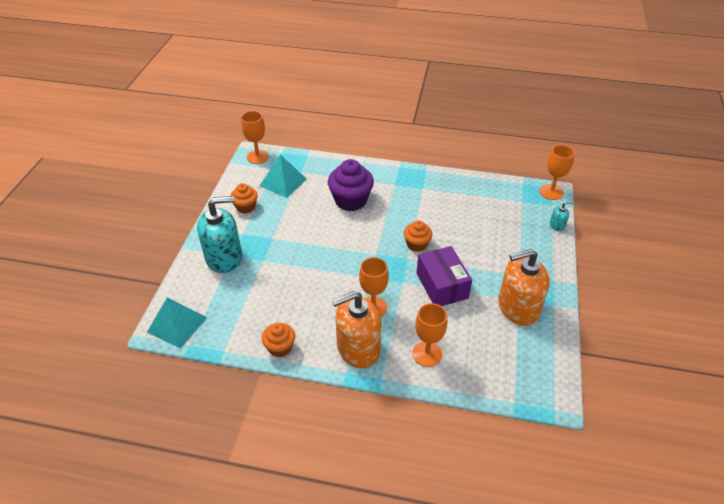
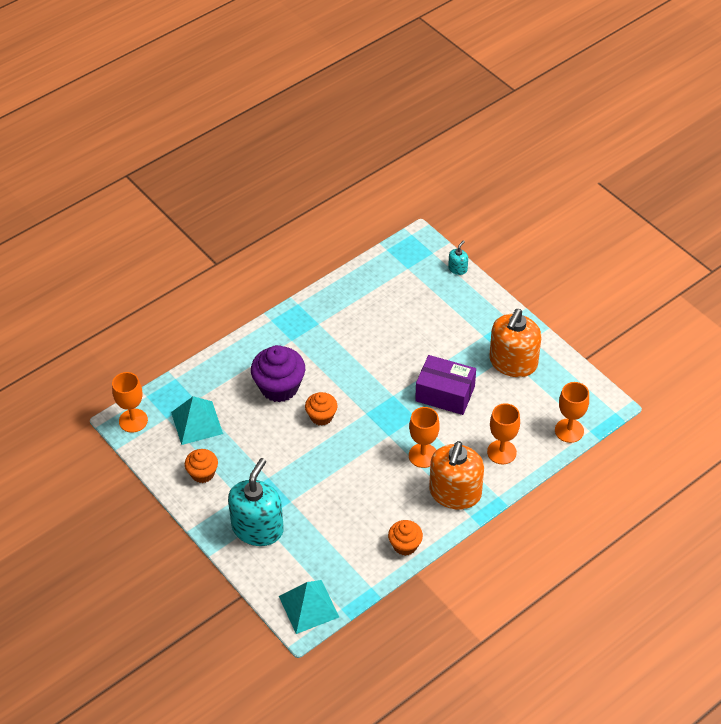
camera: 50 degrees left, 5 degrees up
(417, 244) = (383, 378): orange cupcake -> orange cupcake (321, 416)
(551, 192) = (417, 240): orange goblet -> orange goblet (569, 430)

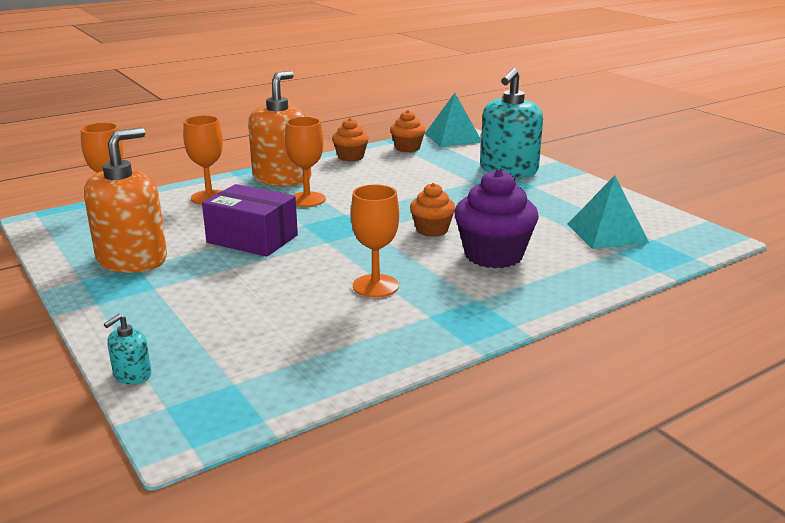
camera: 175 degrees left, 25 degrees down
(133, 420) = (700, 238): orange goblet -> orange goblet (375, 286)
(202, 473) = (583, 200): orange cupcake -> orange cupcake (407, 148)

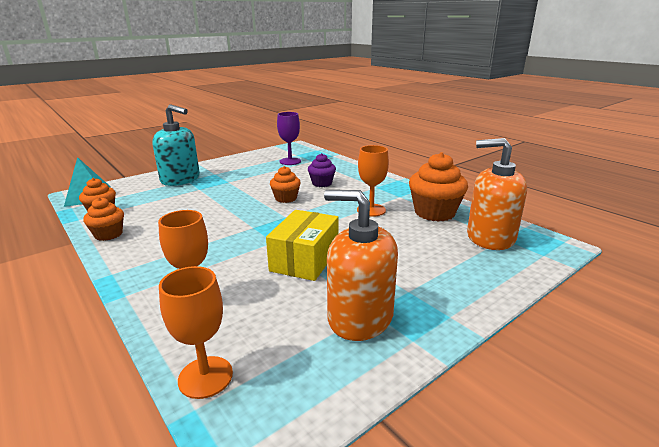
camera: 95 degrees left, 0 degrees up
(132, 375) = (527, 273): turquoise soap dispenser -> none
(252, 239) = (305, 259): purple box -> yellow box
(282, 178) = (152, 263): orange soap dispenser -> orange soap dispenser (490, 237)
(307, 199) = (217, 245): orange goblet -> none
(350, 338) = (434, 213): none -> orange cupcake
(493, 255) = (322, 183): purple cupcake -> purple cupcake, size x0.59
(607, 233) = (290, 161): turquoise pyramid -> purple goblet

